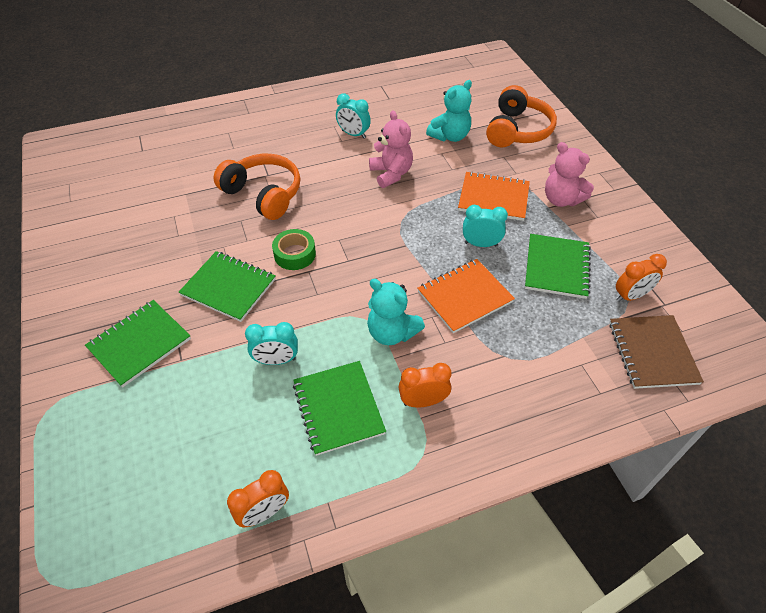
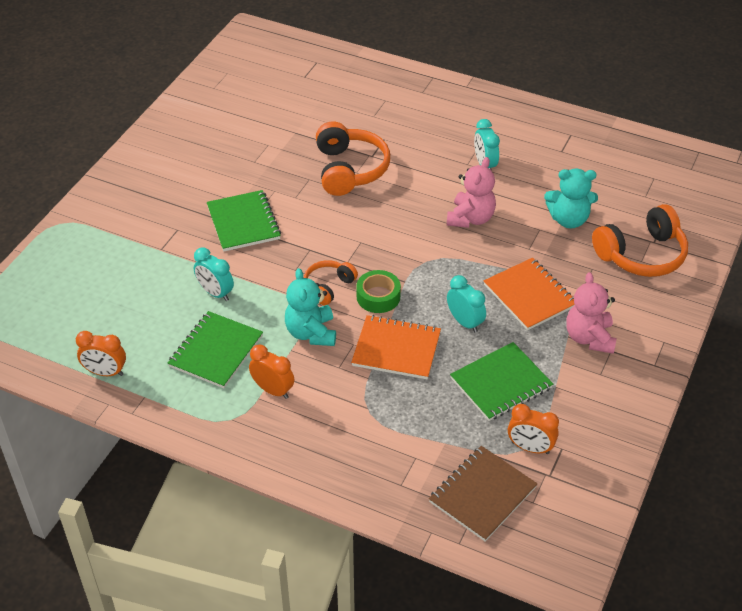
camera: 45 degrees right, 5 degrees down
(139, 344) = (149, 220): green notebook -> none
(295, 254) = (315, 231): green tape -> green tape (378, 296)
(358, 288) = (328, 286): none -> orange headphones

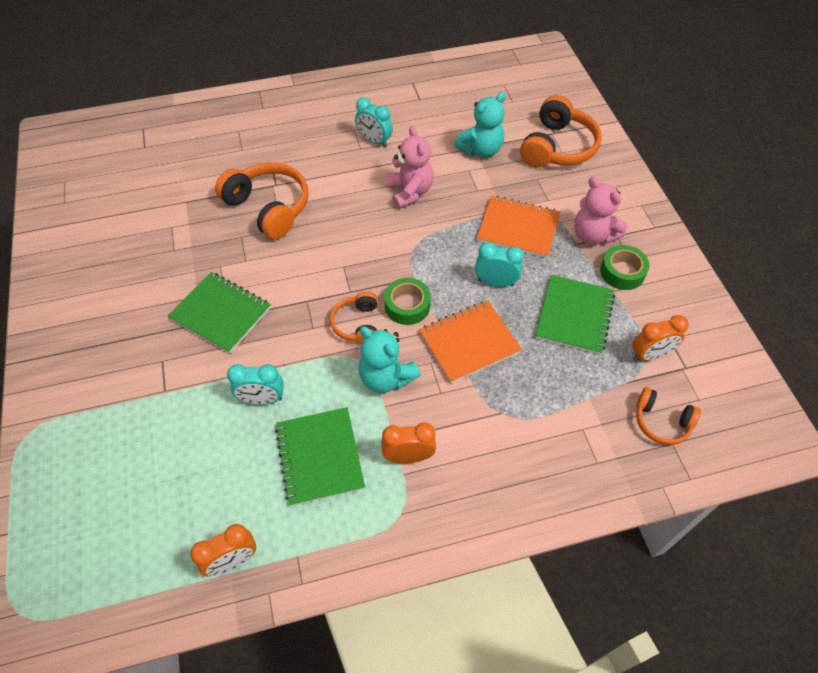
camera: 40 degrees left, 10 degrees up
(482, 495) = (661, 422): brown notebook -> orange headphones
(581, 379) = (622, 272): none -> green tape

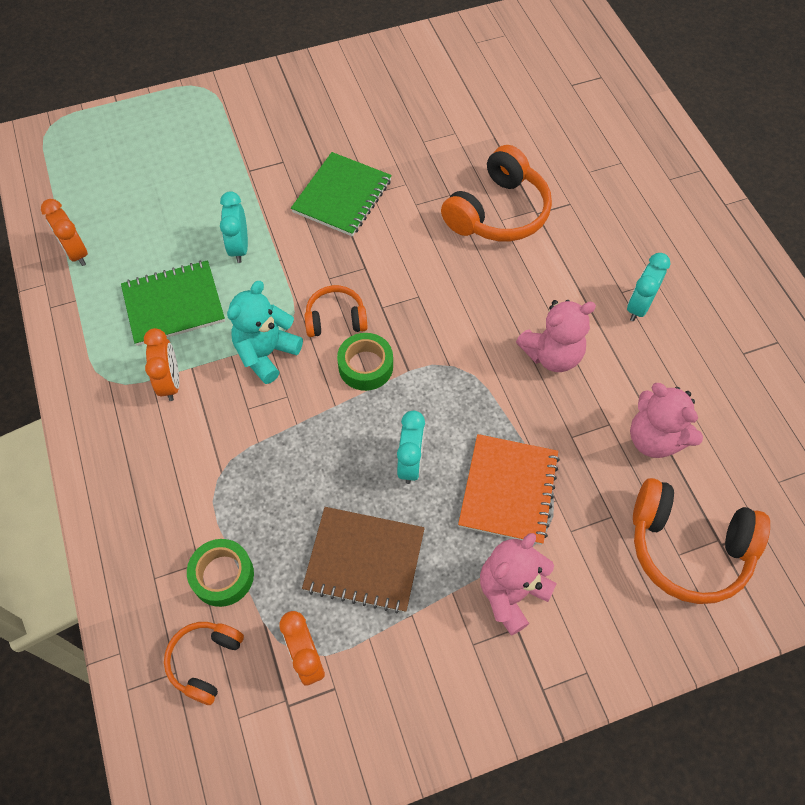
camera: 85 degrees right, 5 degrees up
(469, 342) = (316, 435): orange notebook -> none
(481, 150) = (654, 438): turquoise teddy bear -> pink teddy bear
(574, 316) = (364, 560): green notebook -> brown notebook
(622, 272) = (446, 630): green tape -> green tape (222, 575)

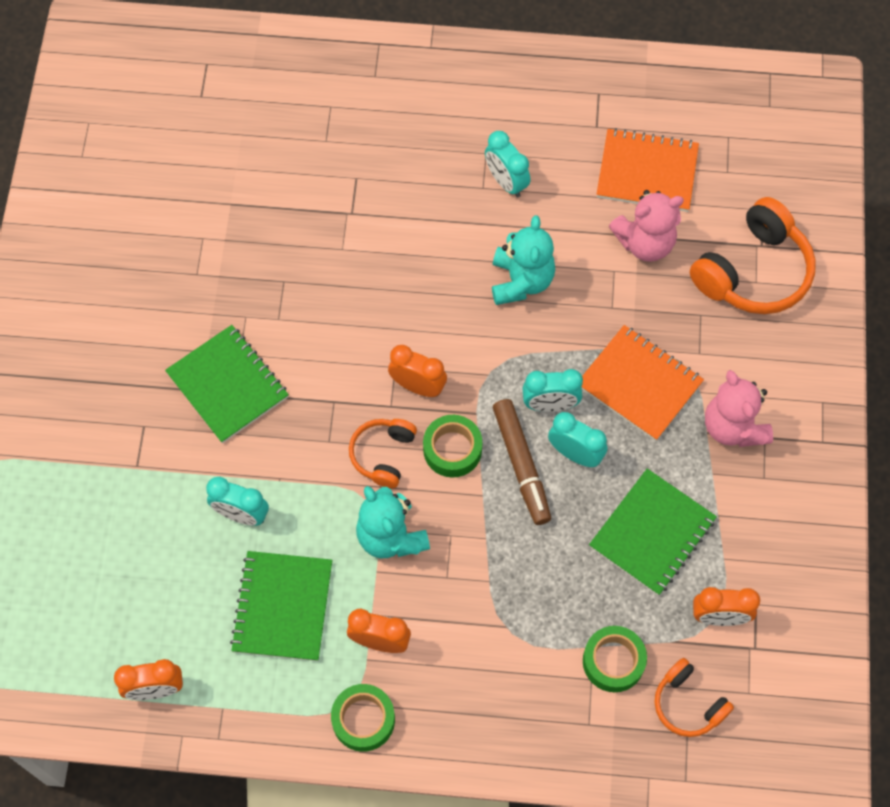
camera: 65 degrees left, 5 degrees up
(98, 398) = (363, 720): none -> green tape
(364, 560) = (652, 533): brown notebook -> green notebook
(378, 424) = (521, 465): none -> brown marker
(410, 319) = (418, 386): none -> orange clock
(447, 424) = (550, 405): none -> turquoise clock
(498, 212) = (331, 247): orange headphones -> none
(552, 355) = (521, 281): pink teddy bear -> turquoise teddy bear
(727, 412) = (647, 172): none -> orange notebook

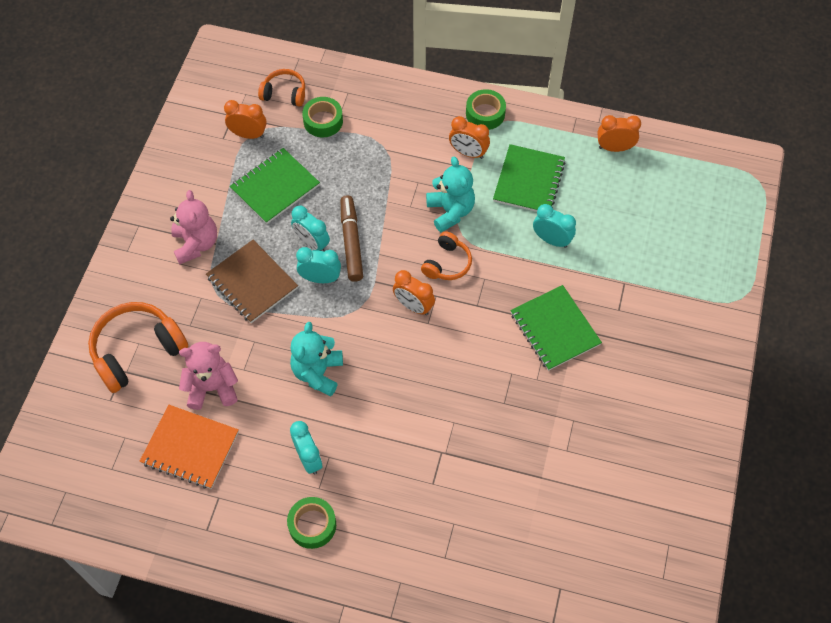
camera: 170 degrees left, 5 degrees down
(452, 449) = (397, 259): green tape -> green tape (312, 525)
(639, 384) = (252, 283): orange notebook -> brown notebook
(688, 704) = (284, 93): orange headphones -> orange headphones turned 45 degrees counterclockwise

